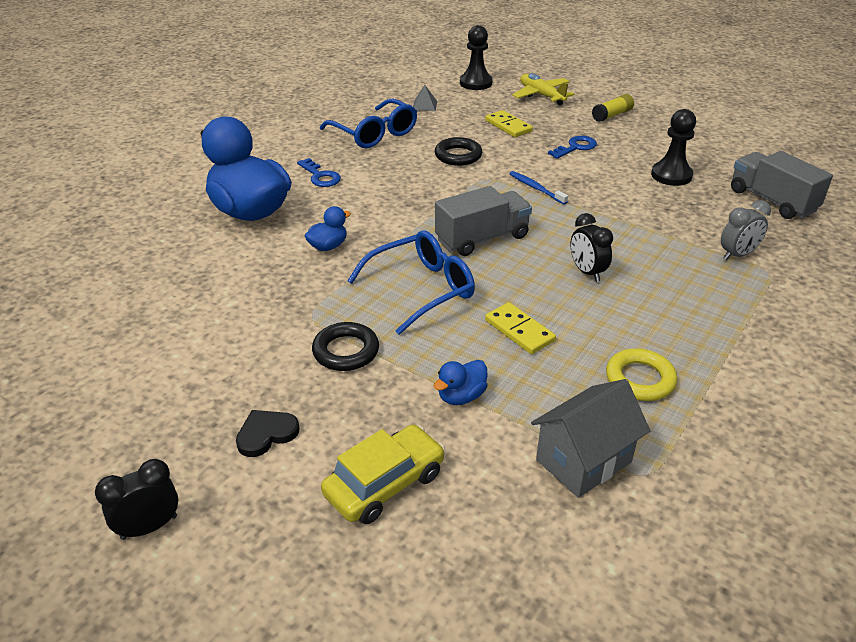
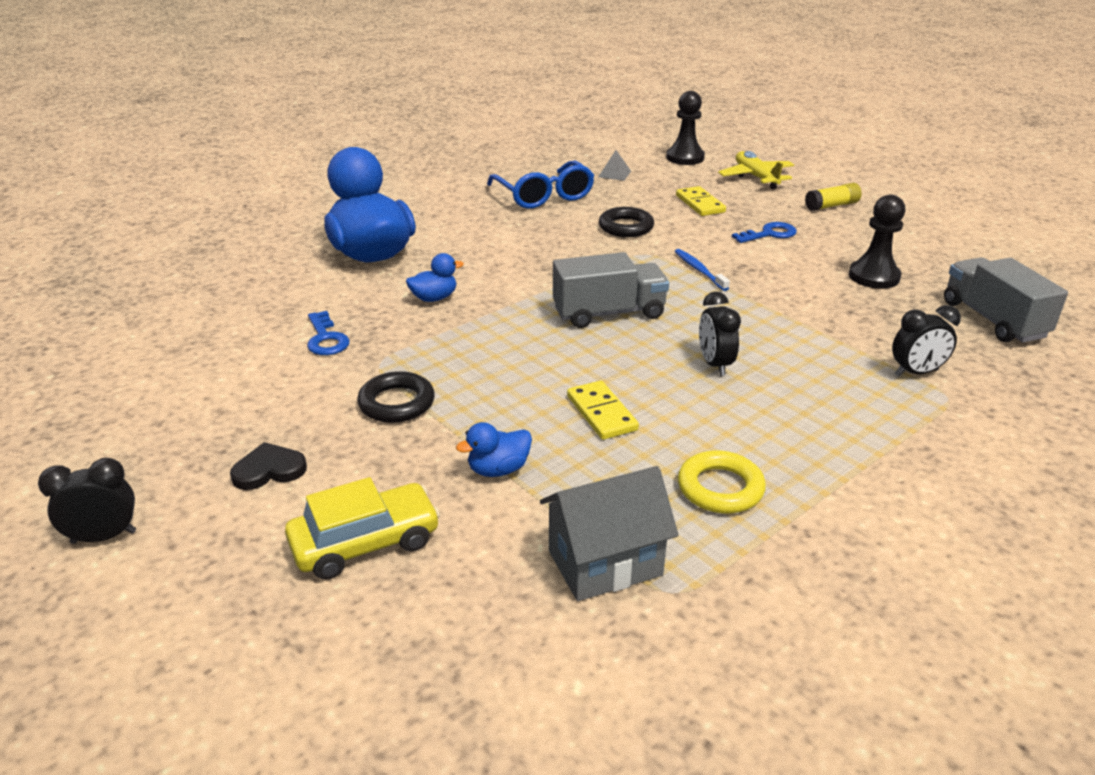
camera: 15 degrees right, 5 degrees down
(320, 176) = (463, 230): blue key -> blue key (326, 339)
(420, 289) = (511, 354): blue glasses -> none
(737, 255) = (916, 373): grey clock -> black clock

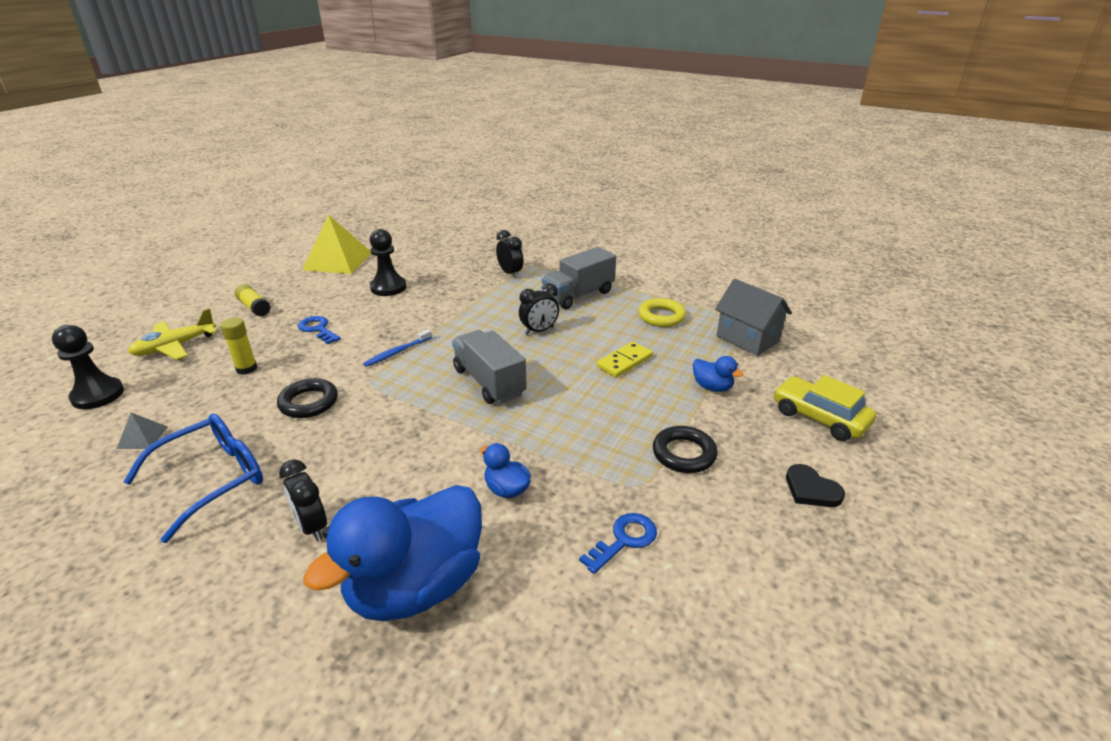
camera: 110 degrees left, 0 degrees up
(104, 537) = (954, 545): black clock -> black clock (312, 526)
(700, 204) = (246, 369): yellow domino -> yellow glue stick
(967, 250) = (337, 261): none -> yellow pyramid
(993, 320) = (436, 255): grey truck -> grey truck (578, 295)

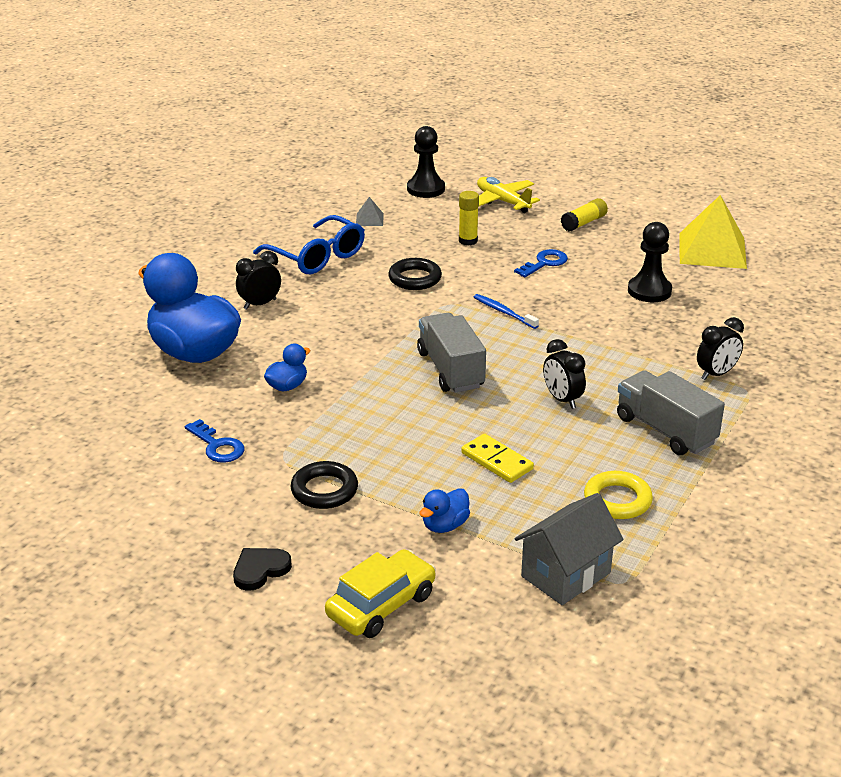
camera: 90 degrees right, 0 degrees up
(489, 382) = (450, 370): grey truck -> grey truck turned 75 degrees counterclockwise

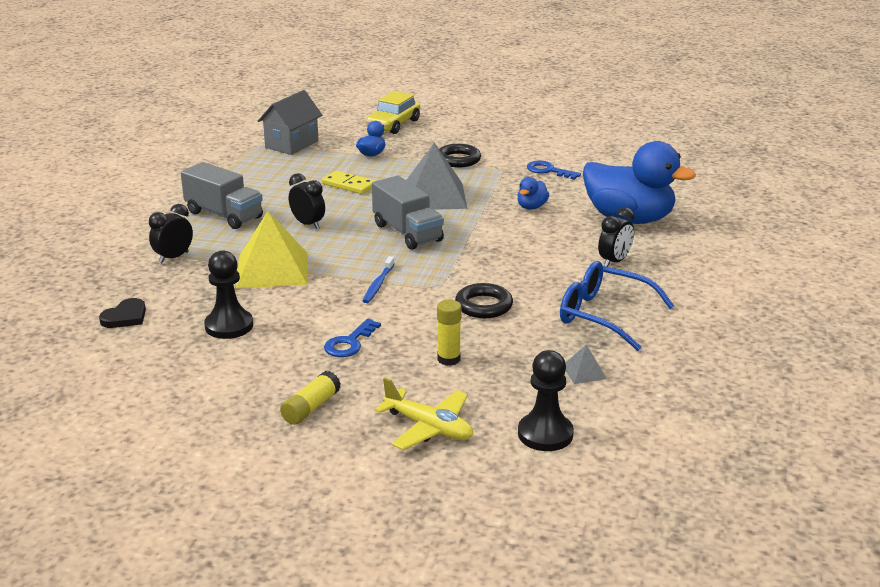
camera: 165 degrees right, 5 degrees down
(260, 570) = (470, 128): black heart -> black heart (125, 317)
(393, 422) = (434, 196): none -> grey pyramid
(503, 312) = (378, 284): blue toothbrush -> blue toothbrush turned 75 degrees clockwise
(617, 500) = (261, 176): yellow ring -> none
(712, 250) = (145, 389): yellow pyramid -> yellow pyramid (272, 270)

